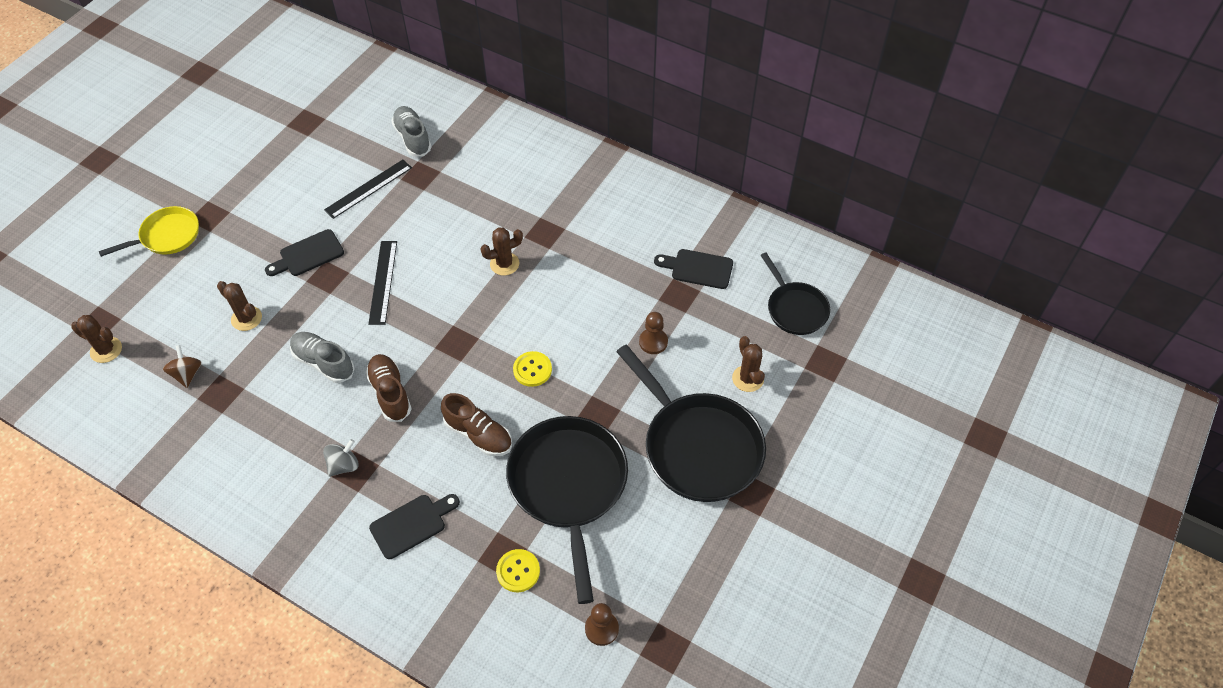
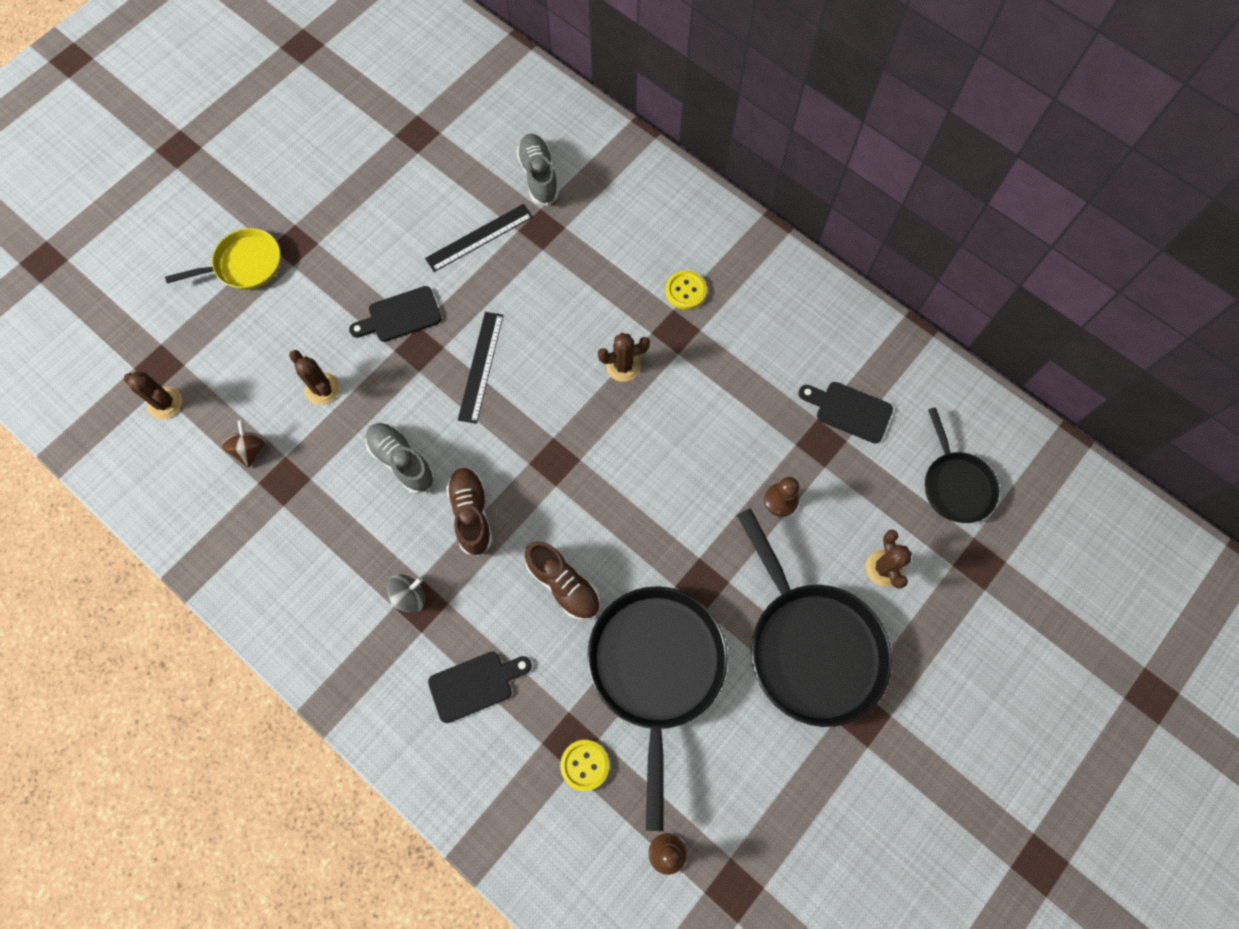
camera: 10 degrees right, 15 degrees up
(532, 370) = (636, 512): yellow button -> yellow button (685, 291)

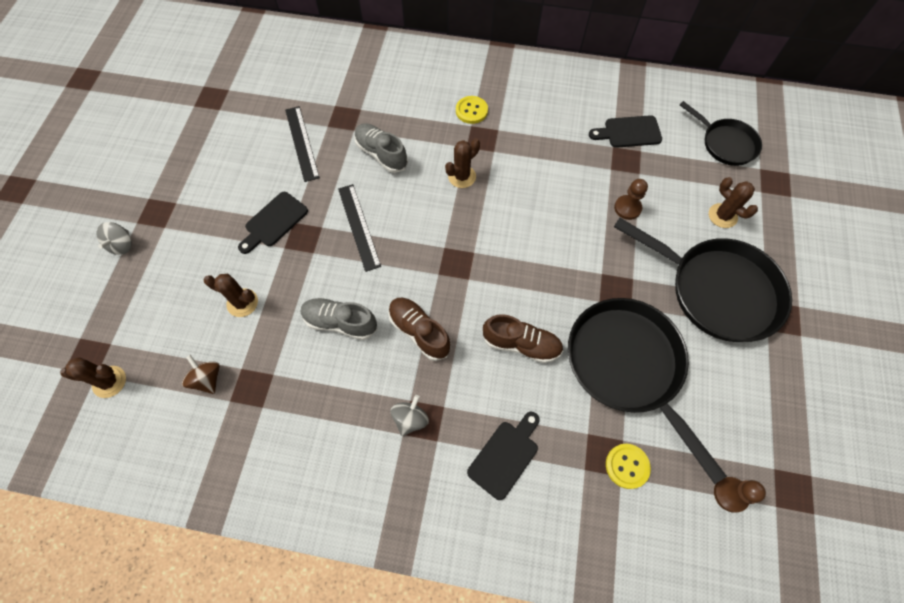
camera: 30 degrees left, 5 degrees down
(245, 264) = (122, 245): yellow pan -> grey spinning top
(479, 237) = (301, 143): black ruler -> black ruler turned 45 degrees counterclockwise
(539, 176) = (320, 86): grey shoe -> grey shoe (381, 154)

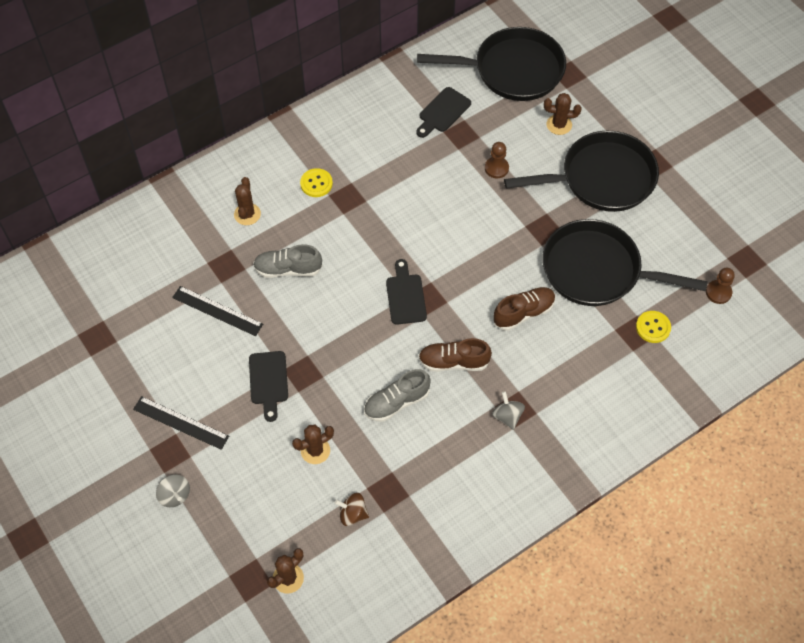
camera: 45 degrees left, 5 degrees down
(358, 226) = (333, 332): black ruler -> black ruler (181, 423)
(462, 176) = (364, 237): brown cactus -> brown cactus (247, 214)
(505, 456) = (583, 384): black cutting board -> black cutting board (405, 296)
(725, 143) = (513, 70): black pan -> black pan, size x1.77

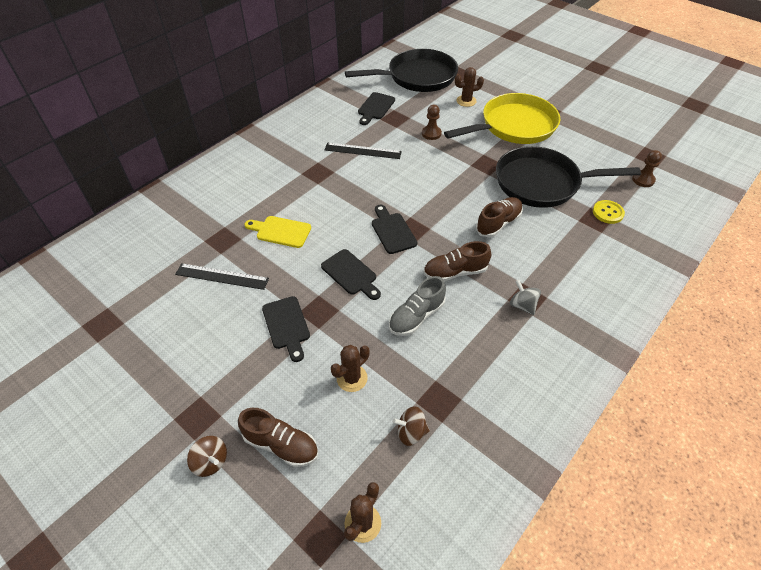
camera: 15 degrees left, 10 degrees down
(175, 495) = (211, 461): grey spinning top -> brown spinning top
(181, 423) = (204, 384): black ruler -> black ruler (363, 151)
(237, 496) = (281, 444): none -> brown shoe
(247, 214) = (233, 199): brown cactus -> none
(288, 269) = (281, 231): grey shoe -> yellow cutting board
(316, 183) = (288, 168): yellow button -> none
(346, 338) = (351, 274): none -> black cutting board
(601, 178) = (514, 126): black pan -> yellow pan

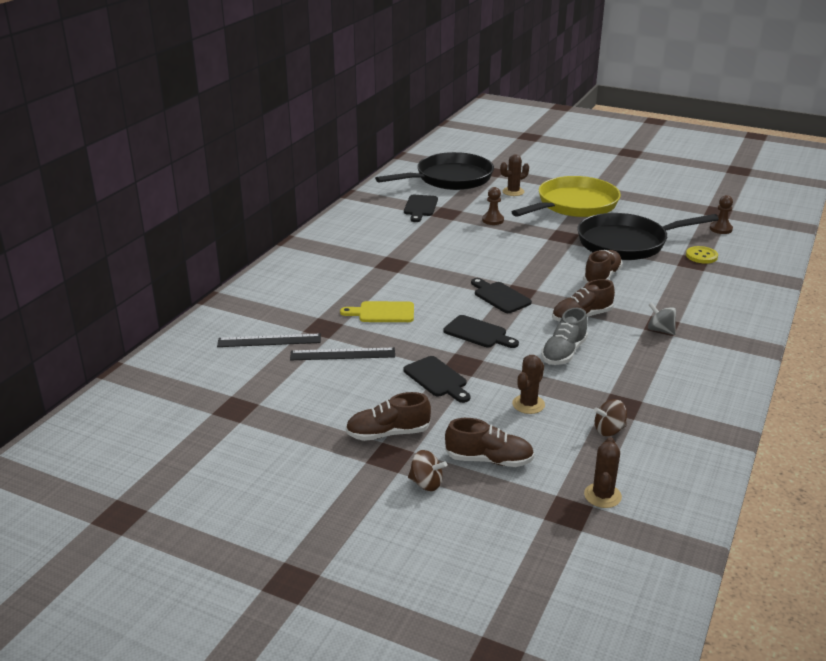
camera: 15 degrees left, 20 degrees down
(210, 387) = (388, 433): none -> brown shoe
(363, 151) = (429, 241): black ruler -> black ruler (269, 341)

